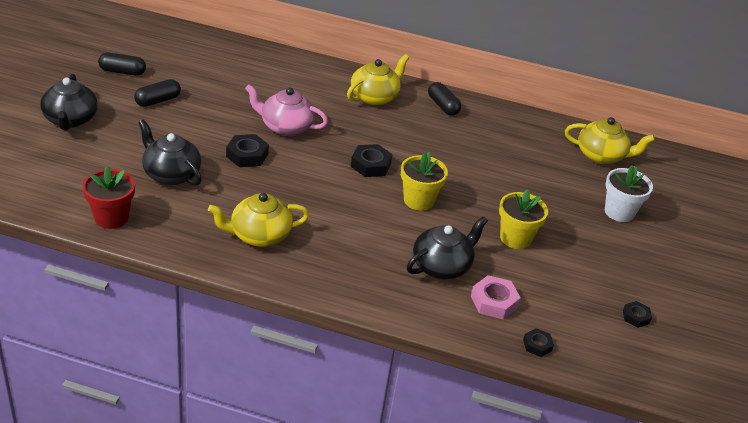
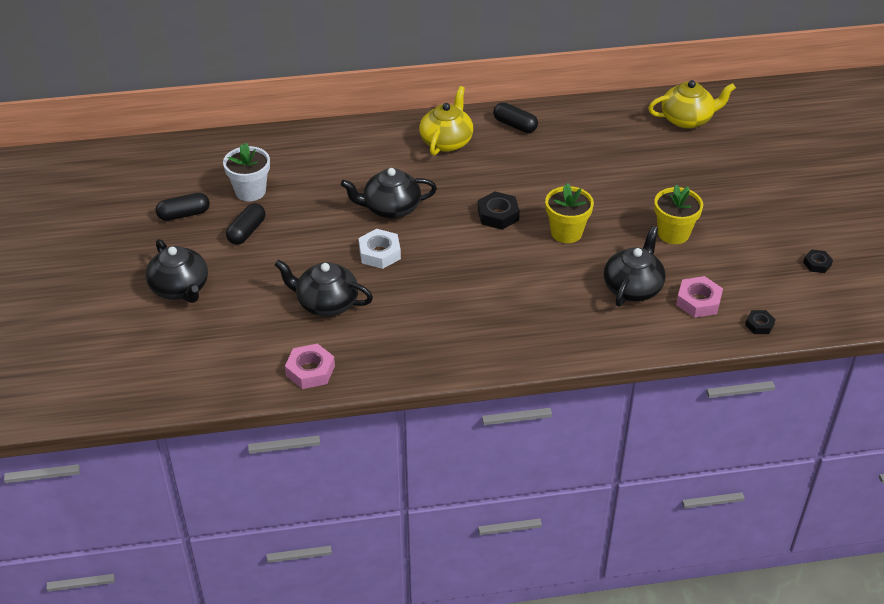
camera: 20 degrees left, 5 degrees up
(111, 218) = (310, 371): red flower pot -> pink nut
(247, 155) = (379, 253): black nut -> white nut
(259, 235) = (456, 328): yellow teapot -> none
(285, 127) = (390, 208): pink teapot -> black teapot
(619, 212) = (739, 170): white flower pot -> white flower pot (250, 191)

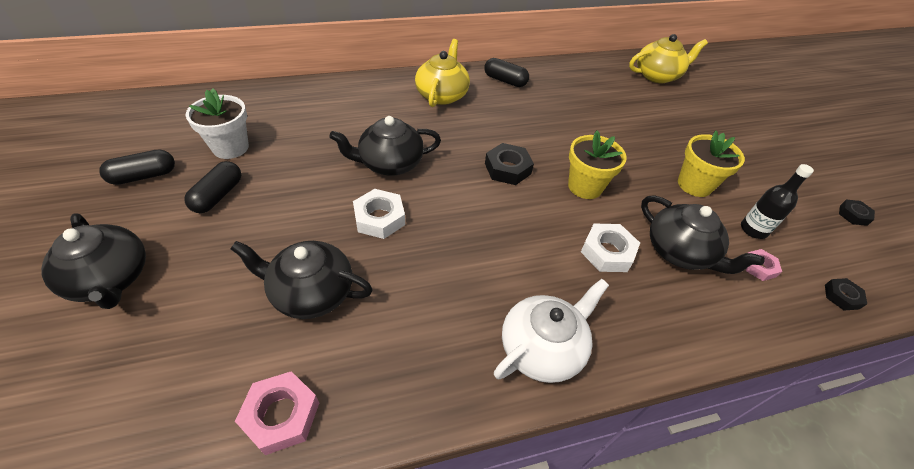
camera: 10 degrees left, 5 degrees up
(496, 345) = (542, 348): none -> white teapot
(568, 285) = (607, 252): none -> white nut
(633, 287) = (680, 252): black teapot -> black teapot turned 120 degrees clockwise
(698, 301) = (759, 267): pink nut -> pink nut, size x0.60
(710, 273) = (753, 230): none -> black bottle

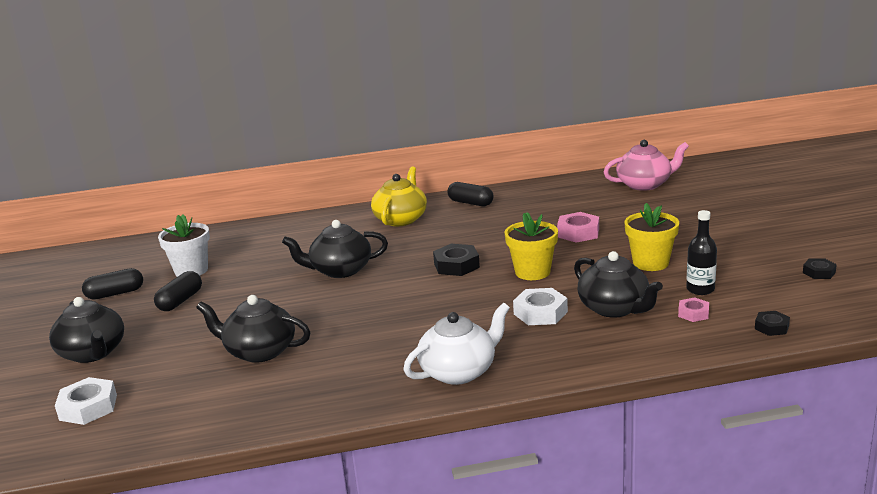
camera: 10 degrees right, 25 degrees down
(281, 415) = (231, 414): pink nut -> pink nut (578, 233)
(379, 218) = (325, 305): white nut -> white nut (88, 407)
(657, 76) = (645, 184): yellow teapot -> pink teapot

